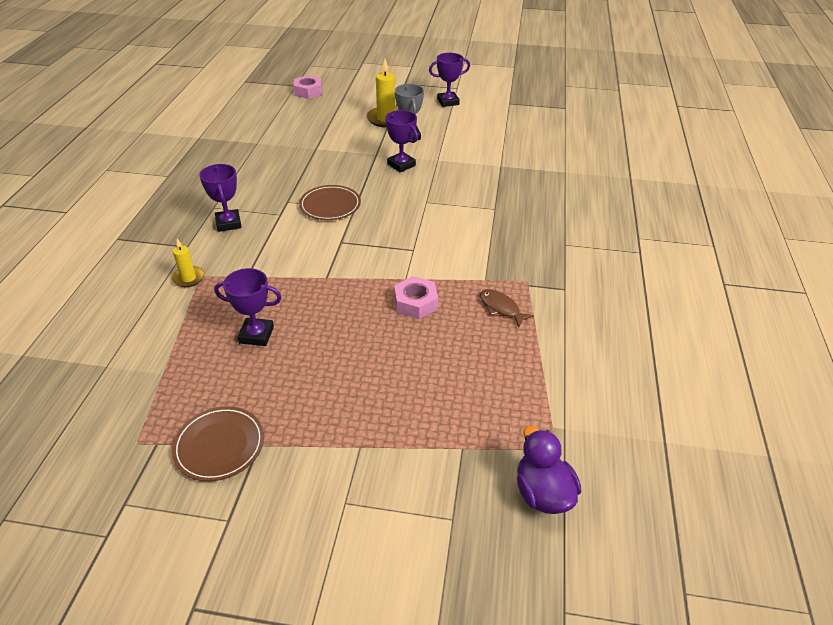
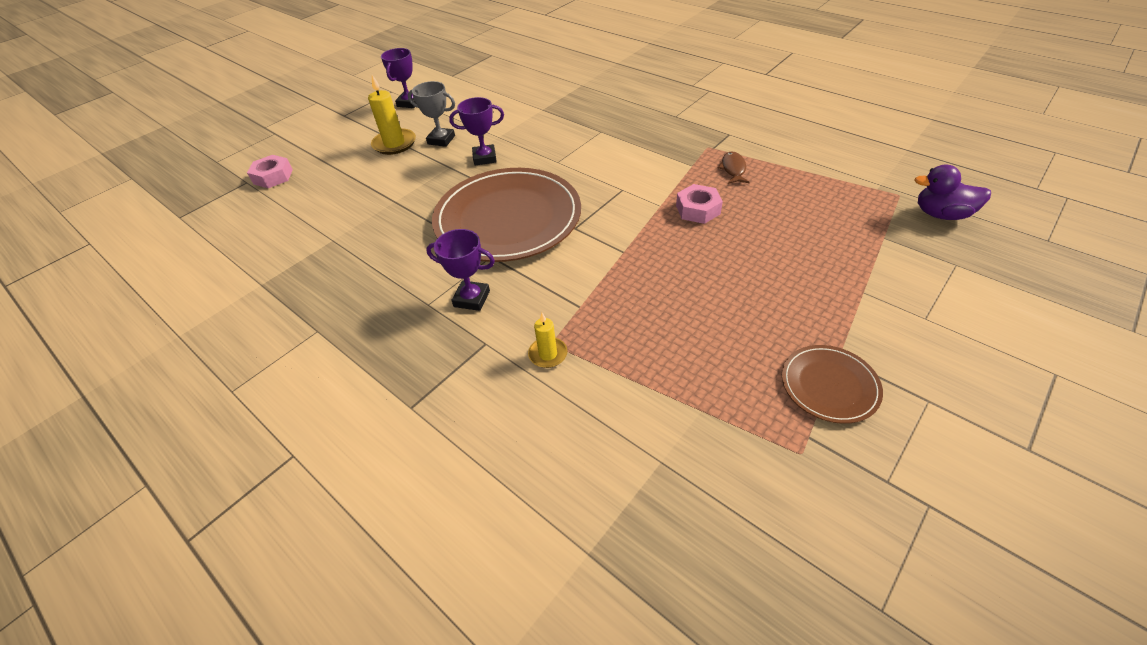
camera: 55 degrees left, 5 degrees up
(256, 335) = (680, 321): purple trophy -> none
(330, 205) = (508, 218): brown plate -> brown plate, size x2.14
(501, 308) = (733, 169): brown fish -> brown fish turned 105 degrees clockwise

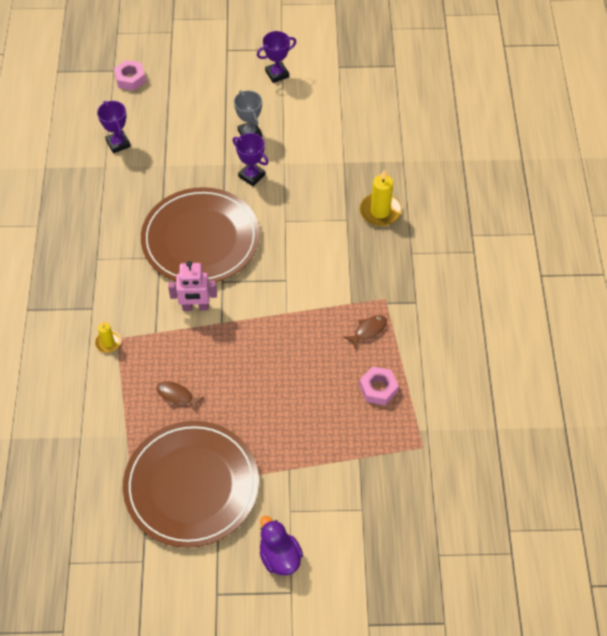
camera: 45 degrees right, 10 degrees up
(394, 144) = (221, 111): yellow candle -> yellow candle (380, 211)
(472, 299) = (118, 276): purple trophy -> purple trophy (118, 143)
(583, 260) = (195, 307): none -> pink robot
(684, 332) = (177, 396): none -> brown fish
(698, 209) = (300, 336): pink nut -> pink nut (378, 389)
(829, 385) = (191, 485): brown plate -> brown plate, size x2.14
(941, 214) = (417, 481): purple duck -> purple duck (279, 557)

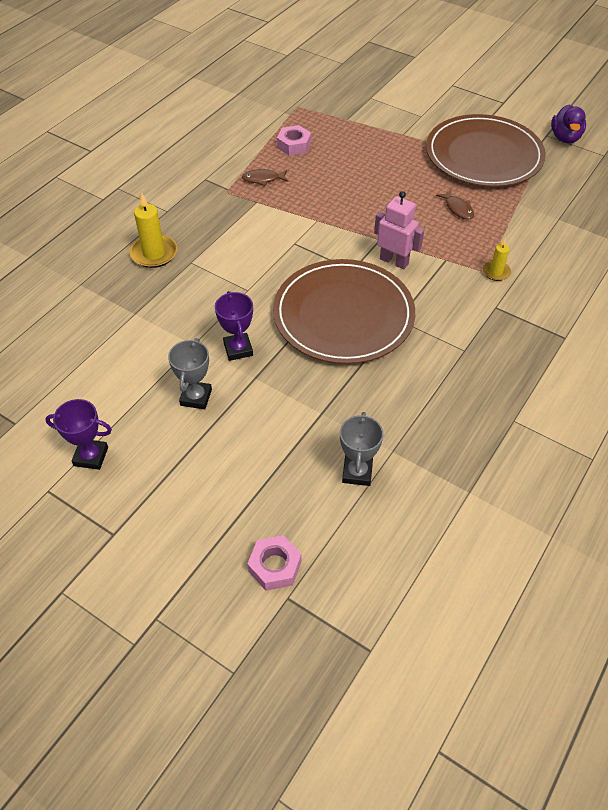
camera: 145 degrees left, 5 degrees down
(118, 143) = (357, 472): purple trophy -> grey trophy
(279, 557) = (446, 100): purple duck -> purple duck (565, 138)

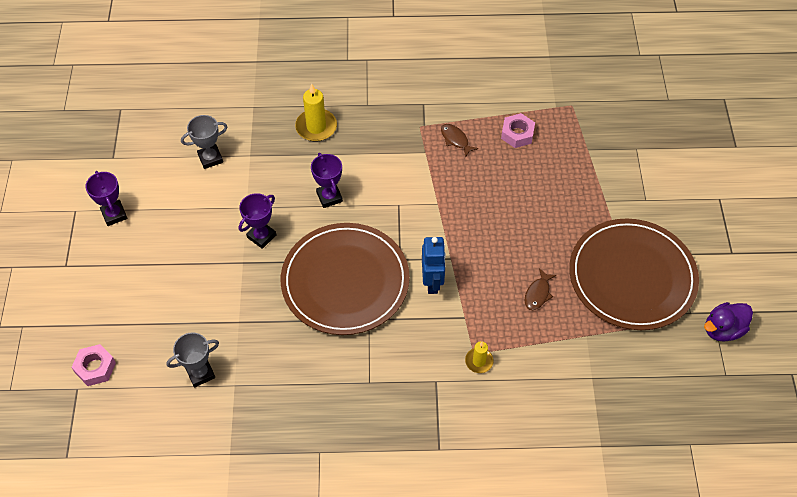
camera: 55 degrees right, 5 degrees up
(196, 397) = (200, 239): grey trophy -> grey trophy (210, 158)
(241, 282) = (329, 197): none -> purple trophy
(394, 261) = (432, 282): pink robot -> blue robot

